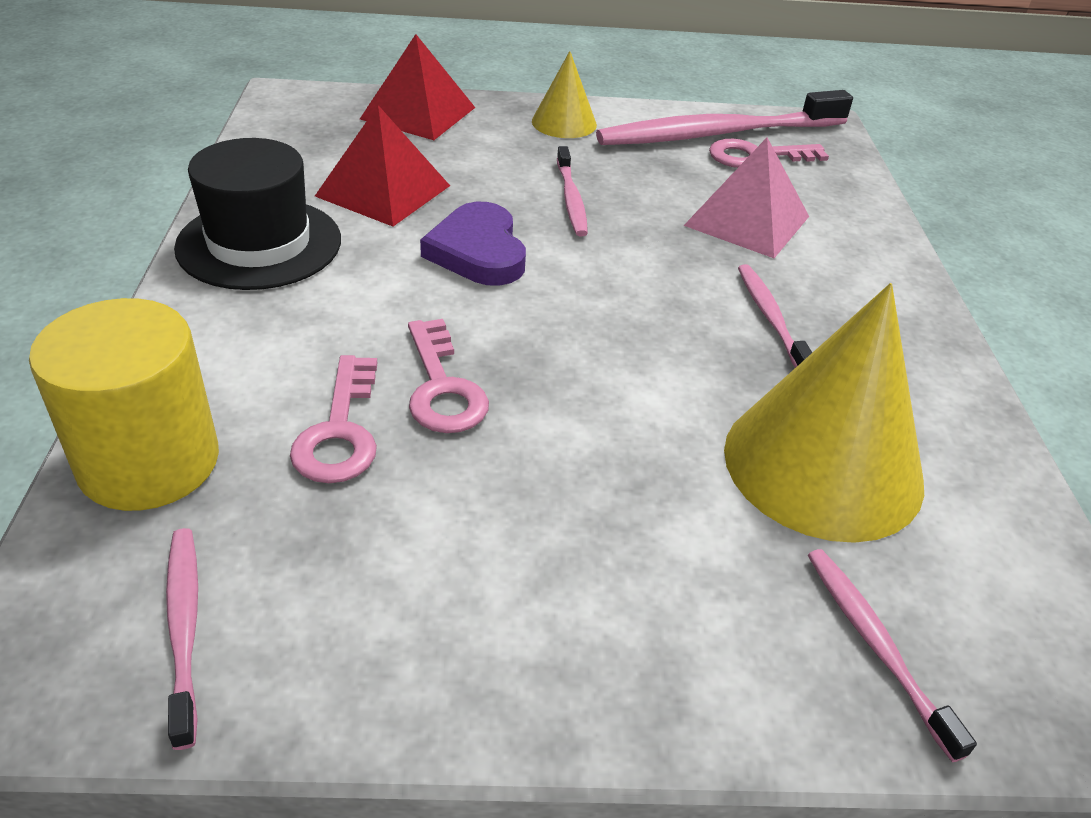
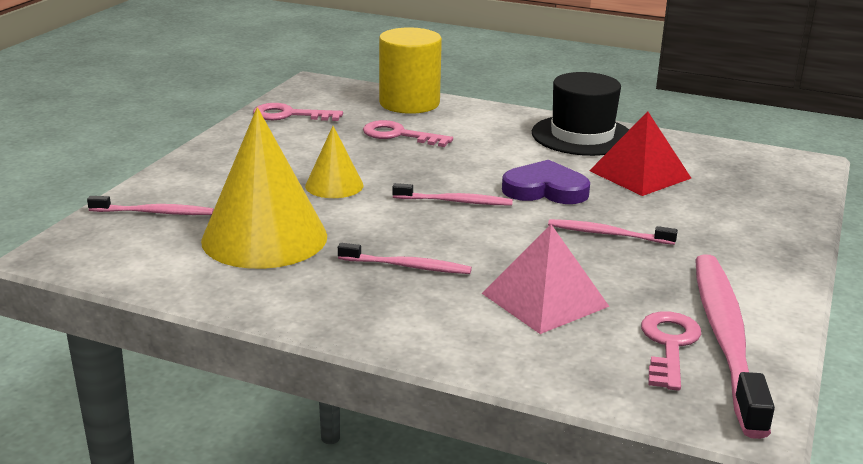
camera: 115 degrees right, 15 degrees down
(184, 627) = (314, 102): pink toothbrush -> pink toothbrush (455, 201)
(418, 113) = (775, 204): red pyramid -> none
(442, 387) = (414, 159): pink key -> pink key (290, 115)
(564, 123) = (755, 261): yellow cone -> yellow cone (334, 185)

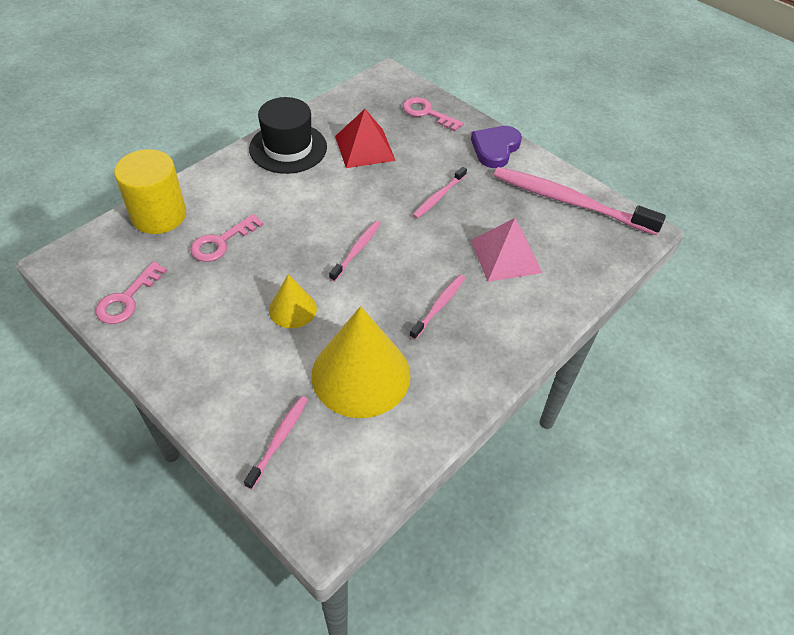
camera: 70 degrees left, 25 degrees up
(545, 189) = (363, 199): purple heart -> purple heart (495, 149)
(669, 345) = (570, 226): pink key -> pink key (427, 113)

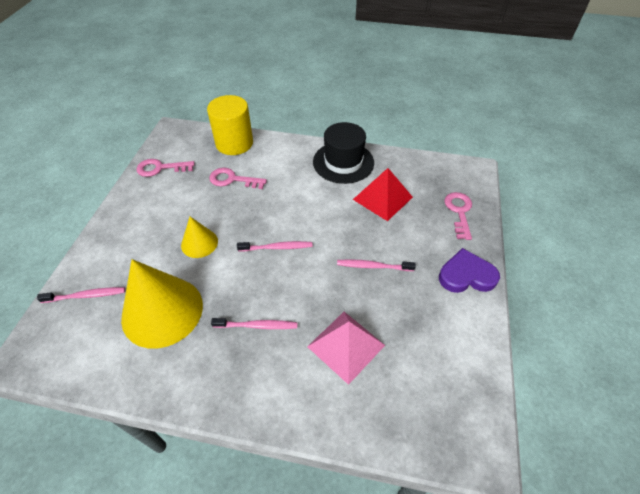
camera: 60 degrees right, 0 degrees up
(569, 202) = (457, 365): pink toothbrush -> none

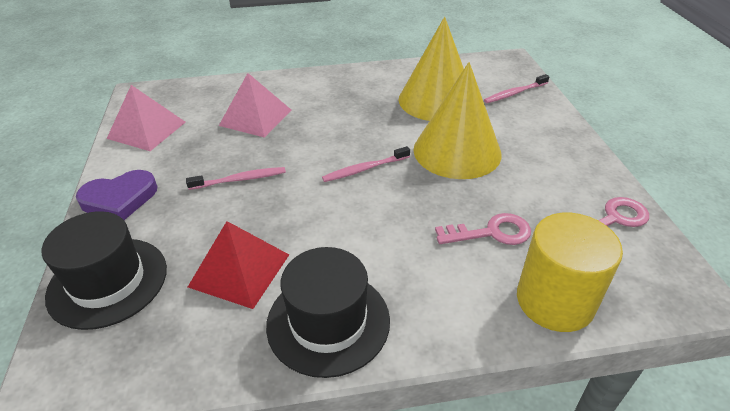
camera: 160 degrees right, 10 degrees down
(199, 243) = (457, 151): yellow cone -> yellow cone, size x1.94
(257, 326) = (343, 111): pink toothbrush -> none
(459, 212) = (108, 282): pink key -> black hat
(459, 363) = (146, 130): none -> pink pyramid

